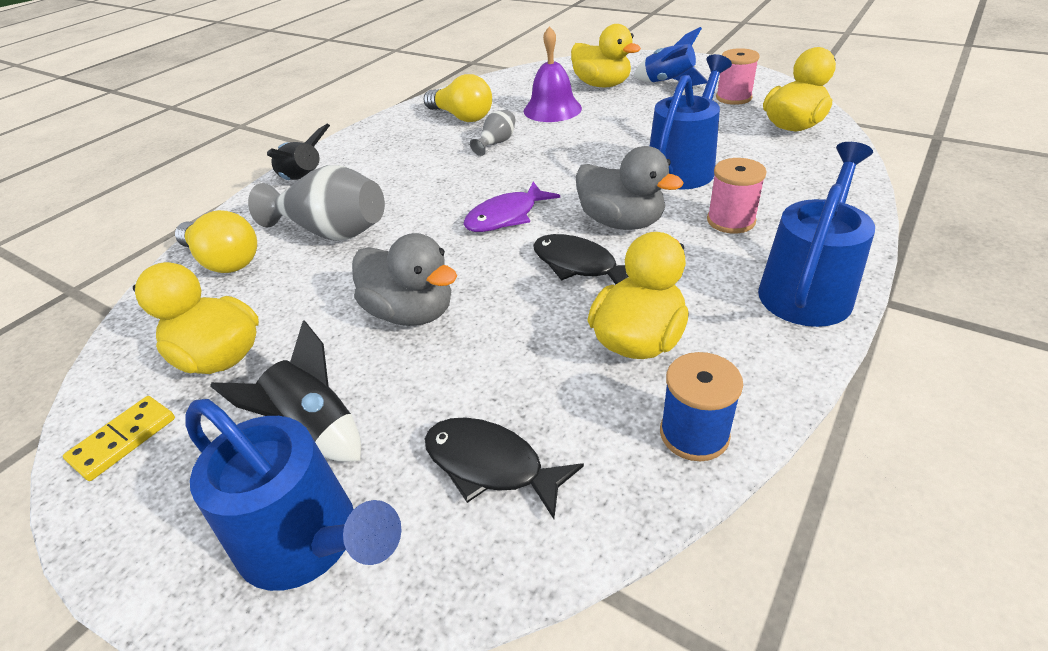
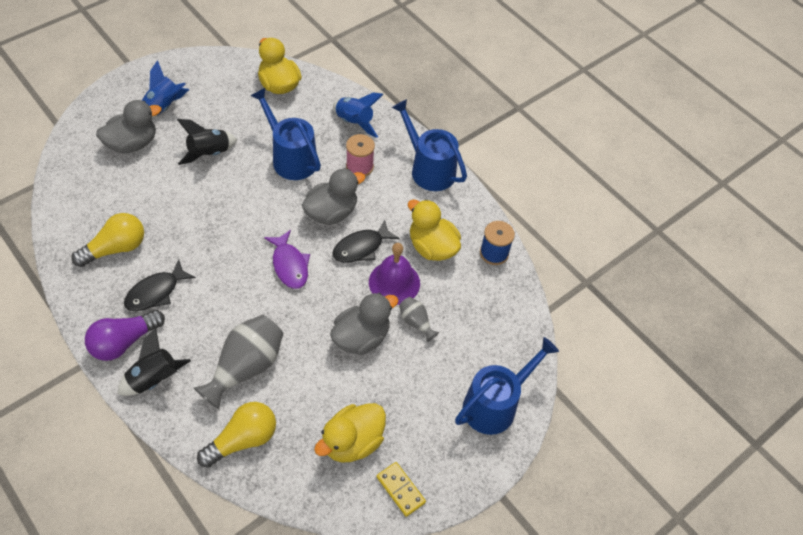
camera: 80 degrees left, 15 degrees up
(314, 430) = (432, 396): black rocket -> black rocket (209, 153)
(346, 154) = (124, 342): none -> purple light bulb
(490, 465) = (482, 329): black fish -> black fish (156, 292)
(496, 143) = (182, 240): grey vase -> grey vase (416, 322)
(552, 109) = (151, 189): purple bell -> purple bell (394, 282)
(602, 85) = (132, 144): yellow duck -> grey duck
(733, 98) = (218, 89): pink spool -> none
(809, 193) = (354, 122): none -> blue rocket

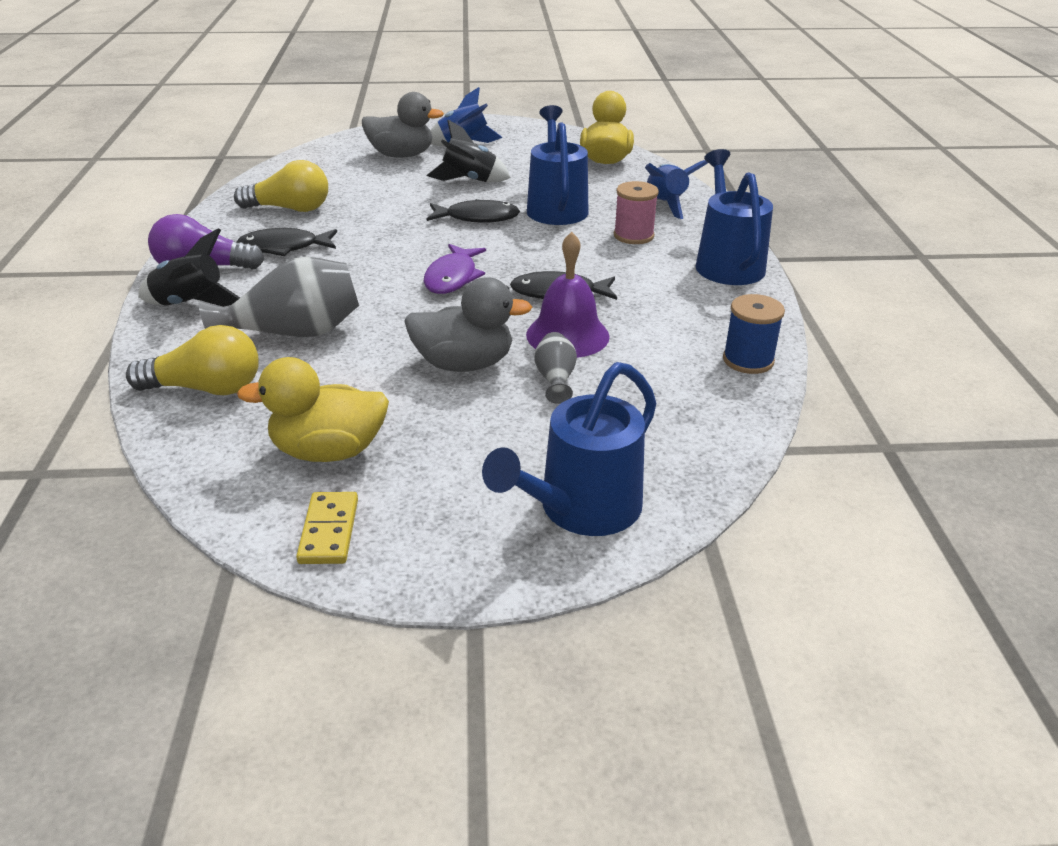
camera: 40 degrees right, 20 degrees down
(251, 194) = (477, 218): none -> black fish
(331, 213) = (554, 257): grey duck -> none
(432, 247) = (657, 324): yellow duck -> none
(495, 404) = (582, 509): blue watering can -> blue watering can turned 135 degrees clockwise

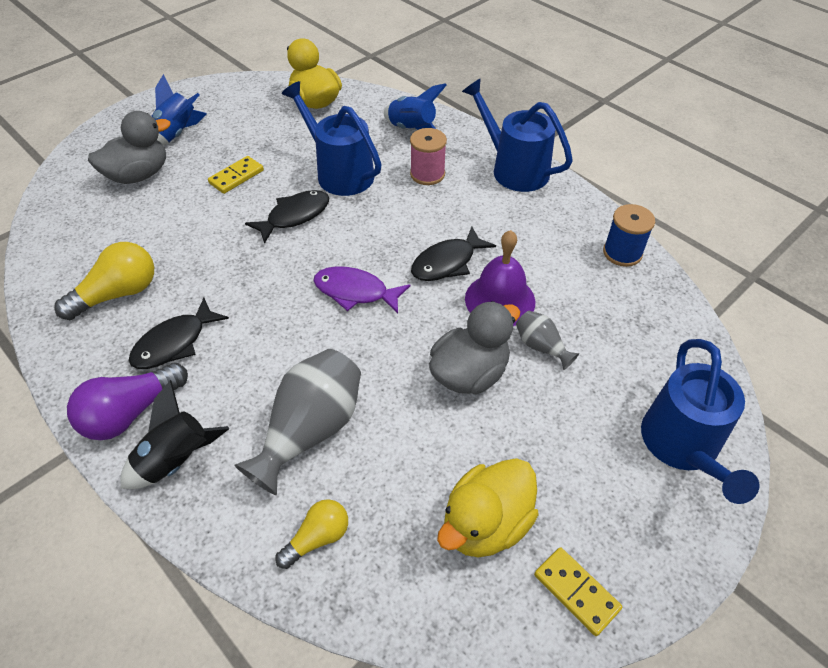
camera: 40 degrees left, 15 degrees up
(206, 388) = (317, 538): yellow light bulb -> yellow light bulb, size x0.62
(453, 277) = (355, 292): purple fish -> purple fish turned 135 degrees clockwise
(469, 180) = (236, 177): black rocket -> yellow domino

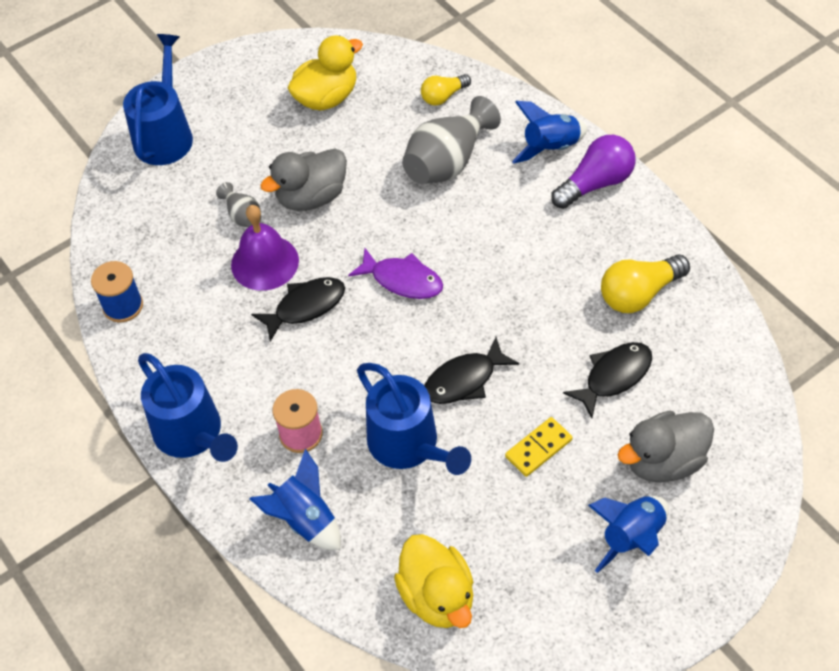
camera: 170 degrees left, 5 degrees up
(175, 343) = (571, 240): black fish -> black fish (614, 376)
(176, 460) = (550, 148): black rocket -> blue rocket
(576, 592) = (279, 61): yellow domino -> none

